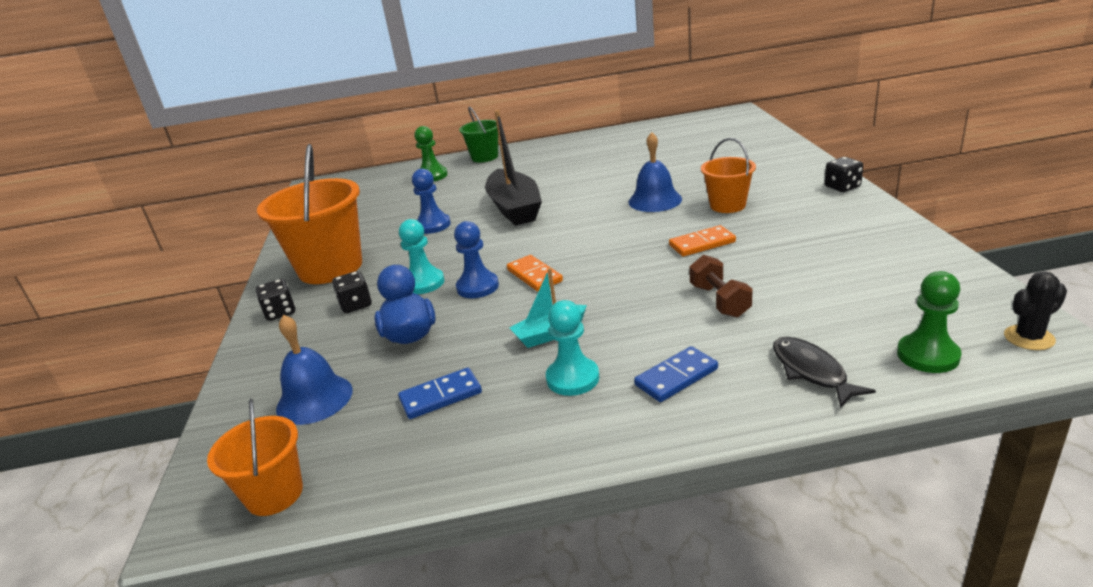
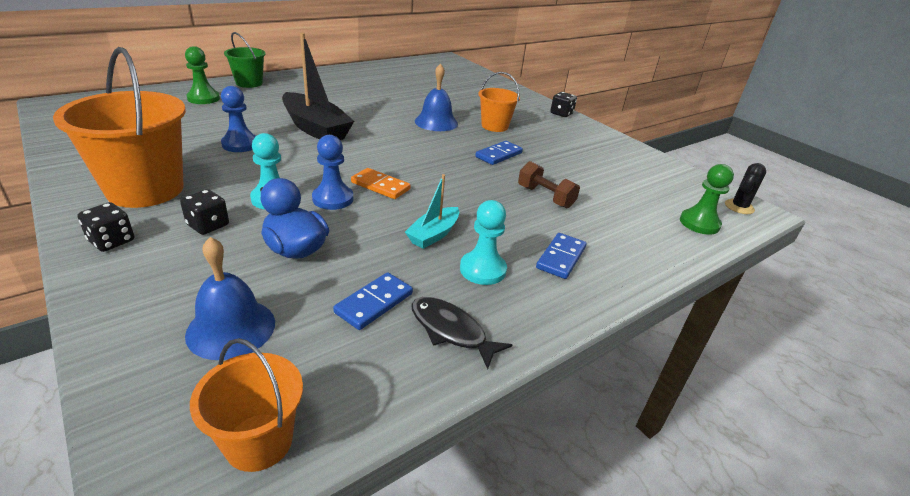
camera: 35 degrees left, 5 degrees up
(702, 244) = (499, 155): orange domino -> blue domino
(811, 371) = (644, 242): black fish -> black fish (451, 331)

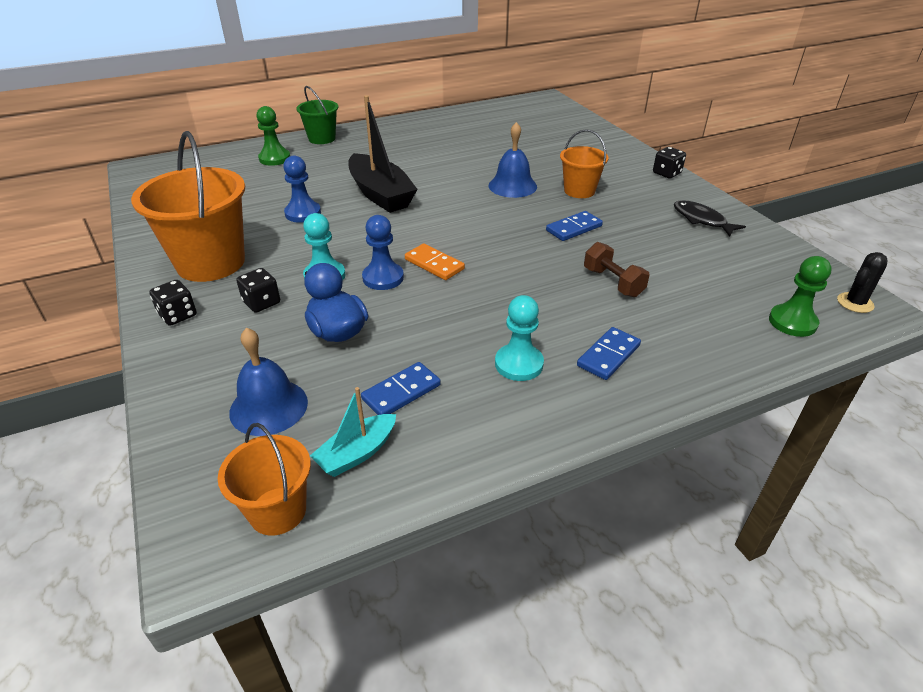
camera: 15 degrees right, 5 degrees up
(433, 234) = (477, 322): turquoise boat -> turquoise boat (357, 453)
(451, 331) = (470, 426): black fish -> black fish (701, 220)

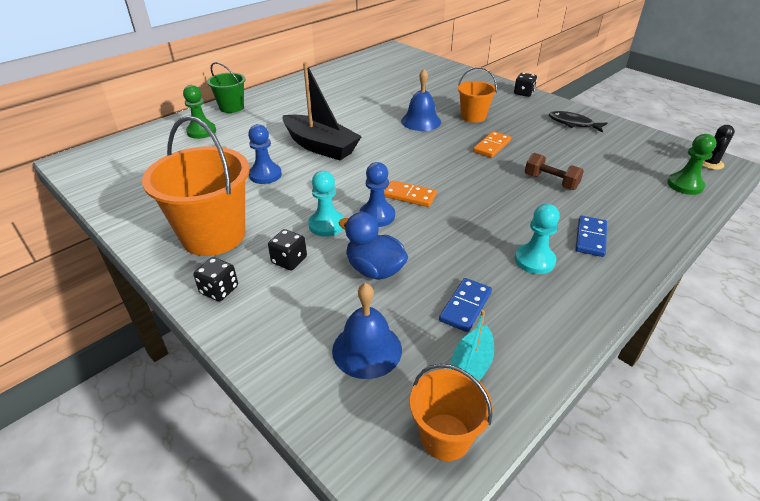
camera: 20 degrees left, 0 degrees up
(574, 228) = (492, 146): blue domino -> orange domino

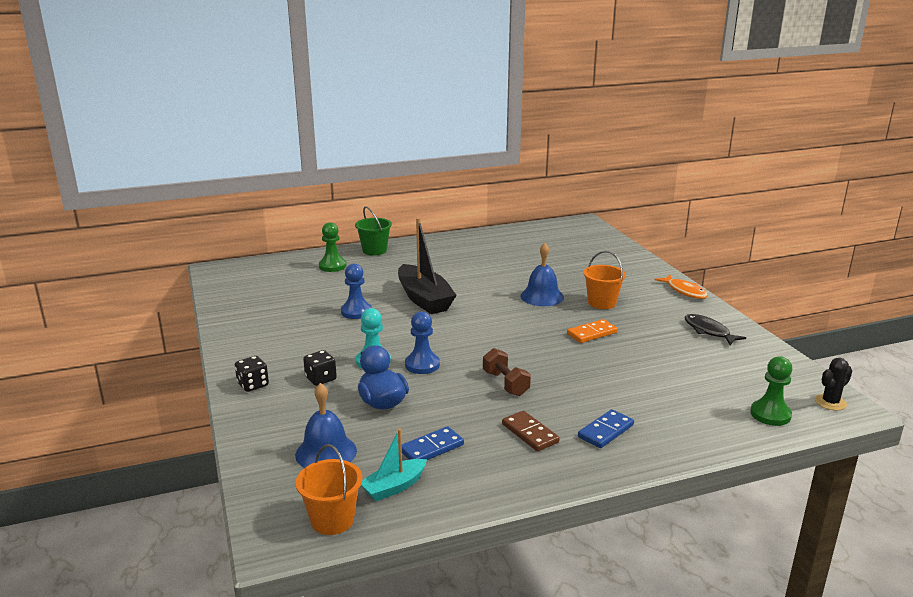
camera: 25 degrees right, 15 degrees down
(213, 235) = (278, 347): orange bucket -> none
(409, 196) = (466, 356): orange domino -> none
(523, 93) = (684, 291): black dice -> orange fish
(534, 260) = (530, 433): turquoise pawn -> brown domino
(550, 182) = (619, 377): brown dumbbell -> brown dumbbell (505, 383)

